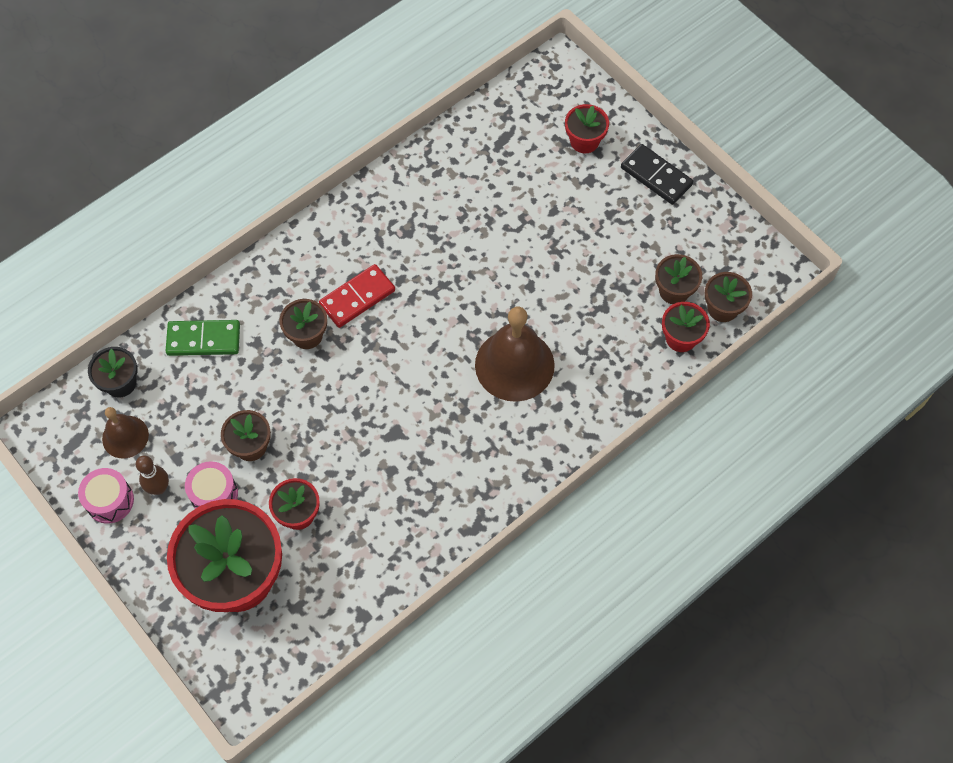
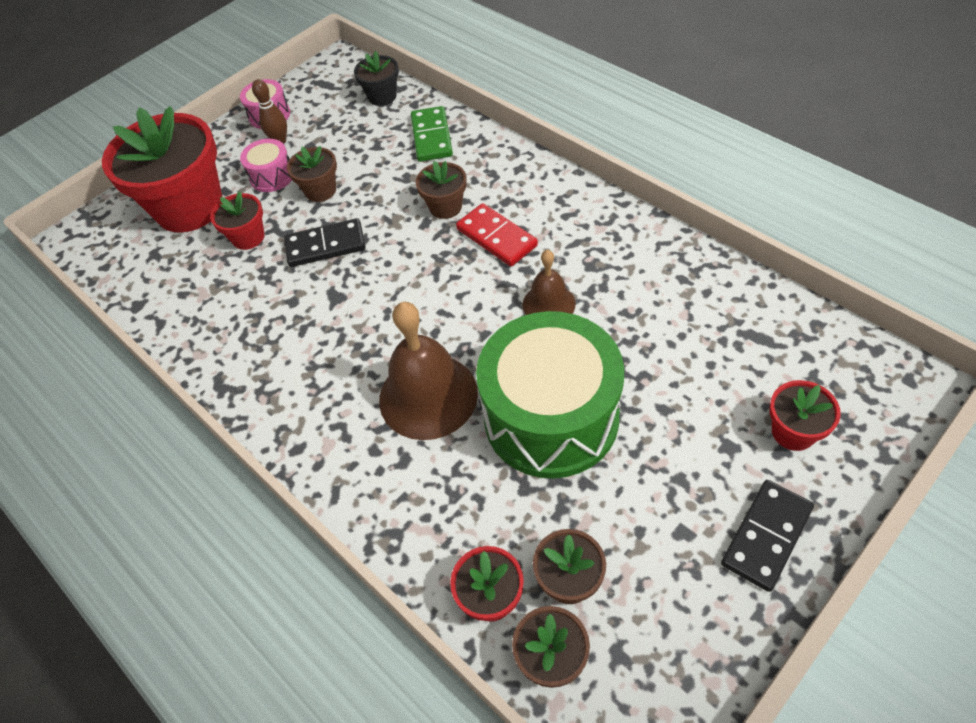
camera: 90 degrees right, 10 degrees down
(125, 436) = (330, 110): brown bell -> brown bell (549, 304)
(329, 441) = (325, 245): none -> black domino
(548, 283) = (551, 417): none -> green drum

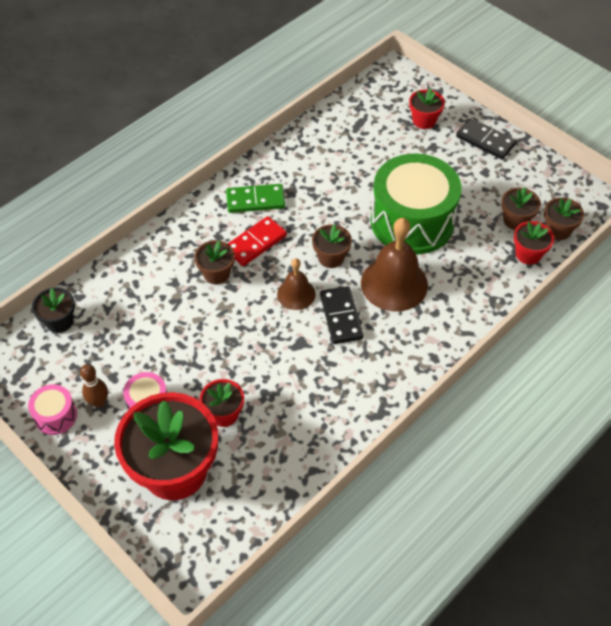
camera: 95 degrees left, 0 degrees up
(320, 190) = (177, 362): brown flower pot -> brown flower pot (331, 257)
(325, 245) = (244, 354): black domino -> black domino (341, 317)
(432, 137) = (129, 283): green domino -> green domino (255, 200)
(549, 304) = (322, 217): brown bell -> brown bell (296, 294)

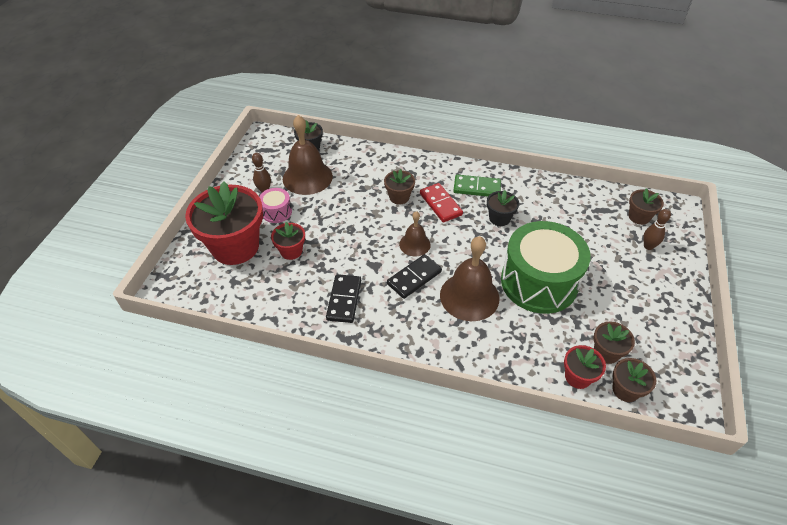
camera: 60 degrees right, 5 degrees down
(55, 416) = (244, 177): pink drum -> none
(112, 347) = (307, 177): none -> brown bell
(255, 200) = (477, 188): green domino -> green domino turned 45 degrees counterclockwise
(255, 243) = (440, 204): red domino -> red domino turned 45 degrees clockwise
(312, 206) = (499, 218): none -> black flower pot
(331, 257) = (462, 249): brown flower pot -> brown flower pot (639, 217)
(424, 120) = (648, 246): red flower pot -> brown bowling pin
(485, 141) = (671, 295): black domino -> black domino (344, 300)

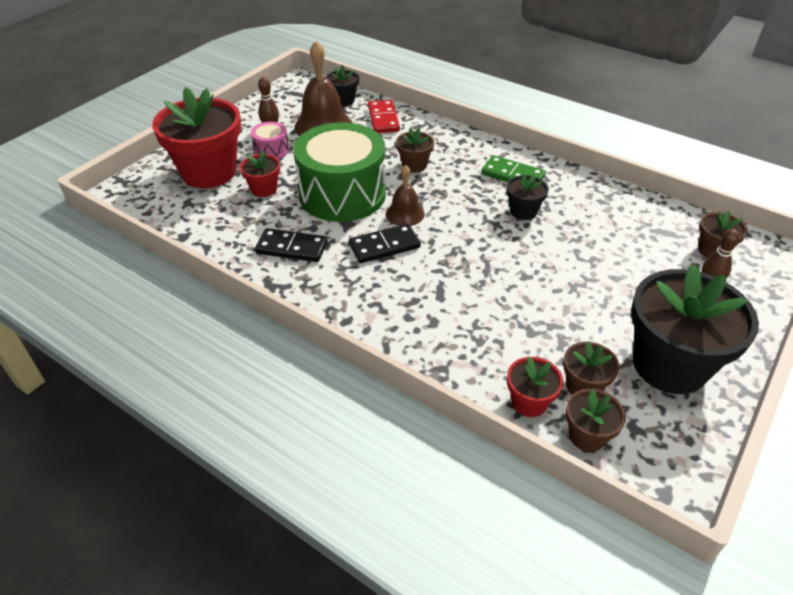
camera: 20 degrees right, 5 degrees down
(344, 300) = (292, 248): black domino -> black domino turned 75 degrees clockwise
(440, 204) = (459, 182): red domino -> red domino (383, 119)
(469, 296) = (439, 280): brown bell -> none
(539, 282) = (536, 287): green drum -> green drum (342, 194)
(651, 318) = (669, 365): none -> black flower pot

